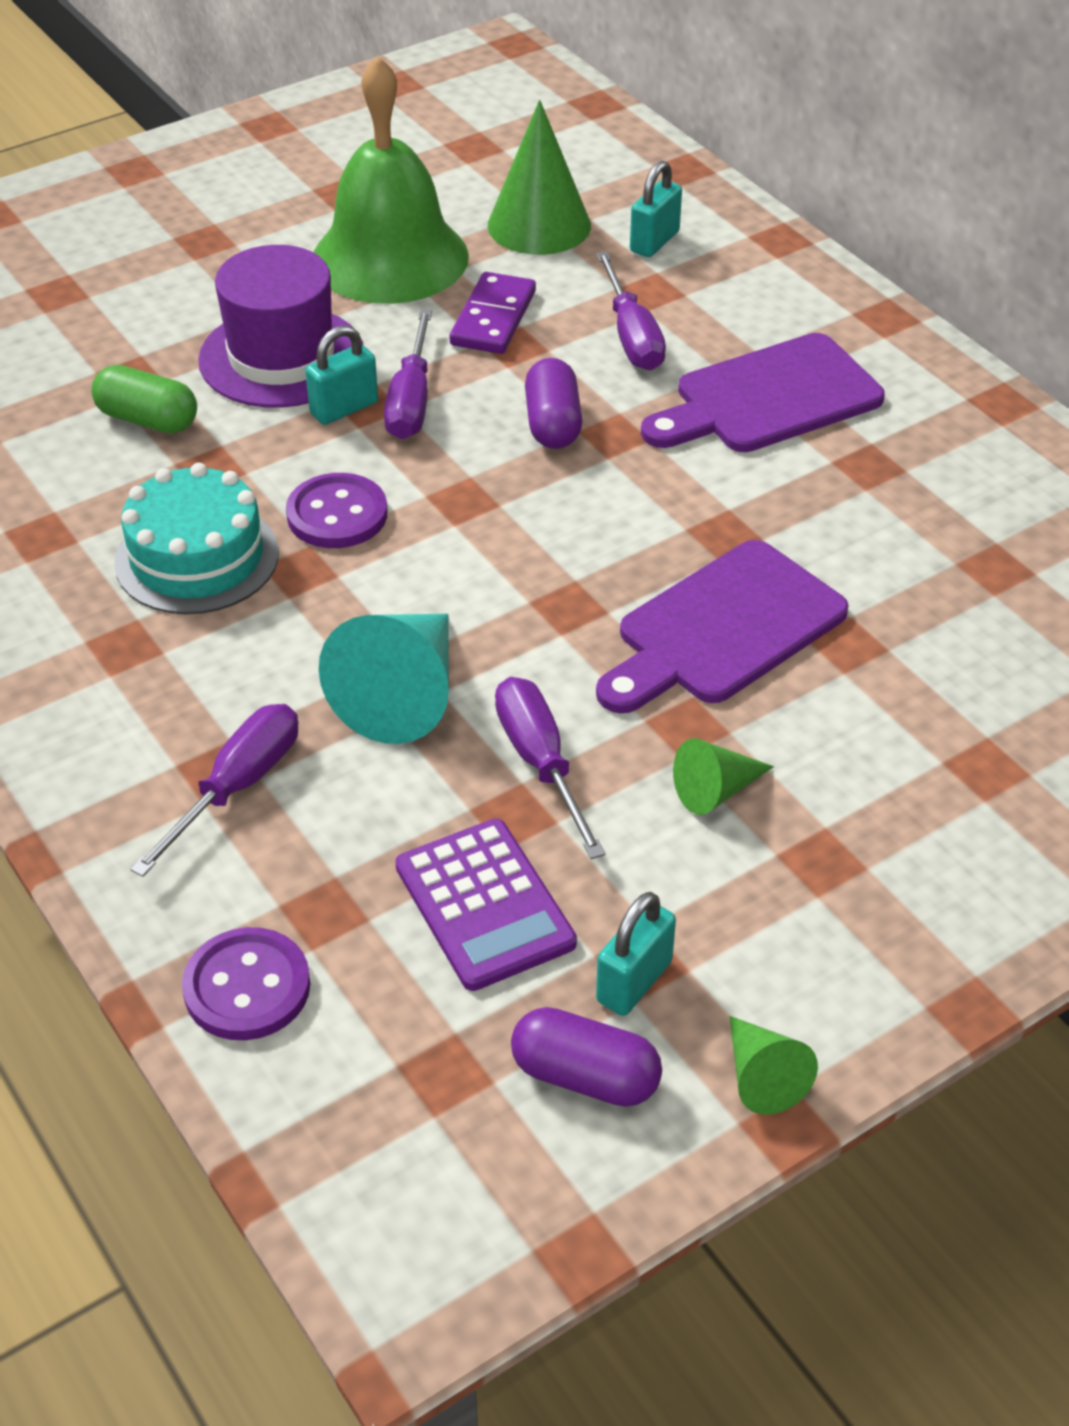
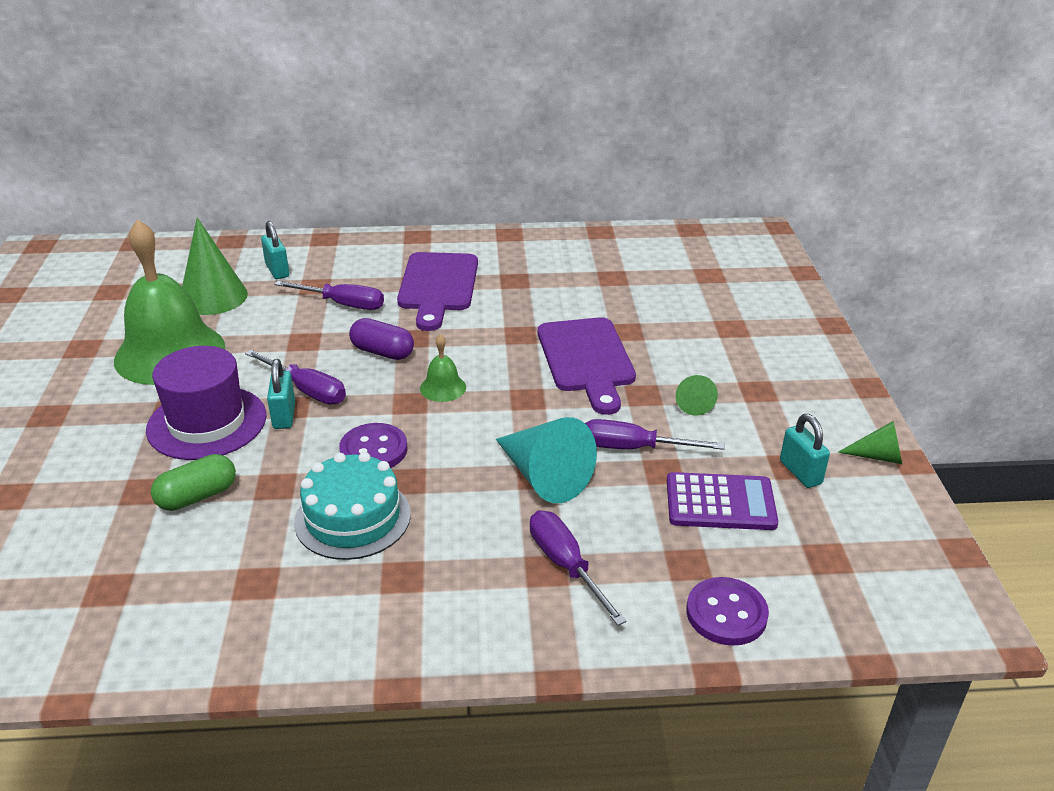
camera: 60 degrees left, 10 degrees down
(493, 318) = (272, 339): purple domino -> none
(521, 515) = (443, 387): none -> green bell
(585, 1076) = (852, 510): purple capsule -> none

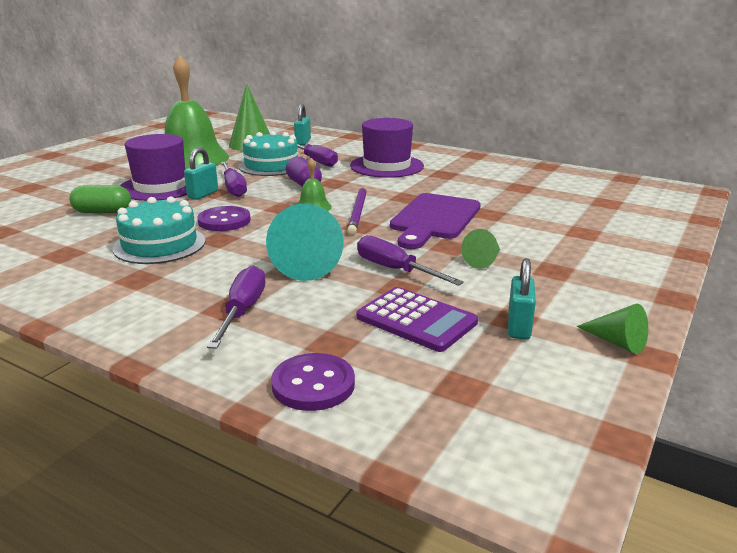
camera: 35 degrees right, 10 degrees down
(298, 331) = (271, 165): none -> turquoise cake
(437, 286) = (386, 166): purple cutting board -> purple hat
(501, 378) = (358, 212): none -> purple pencil

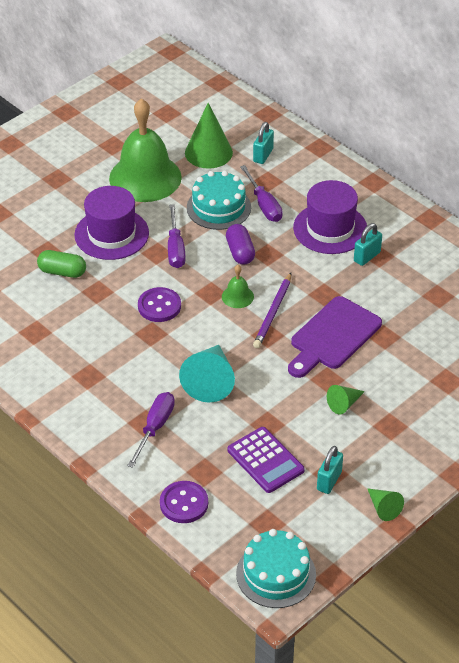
camera: 15 degrees right, 20 degrees up
(159, 245) = (106, 333): turquoise cake -> turquoise cake (276, 574)
(203, 194) = (147, 256): turquoise padlock -> turquoise padlock (367, 257)
(395, 270) = (272, 402): purple screwdriver -> none

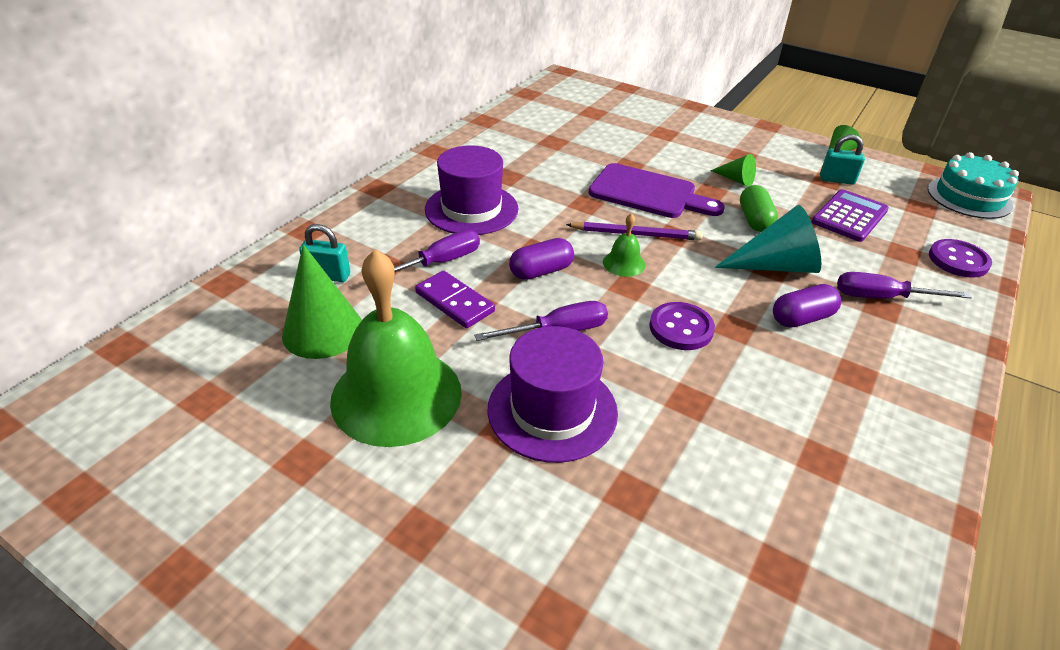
camera: 105 degrees left, 5 degrees down
(62, 272) = (670, 456): green capsule -> green capsule (755, 220)
(148, 371) = (802, 318): none -> purple capsule
(218, 207) = (454, 302): turquoise cake -> purple domino
(367, 257) = (512, 182): turquoise padlock -> none

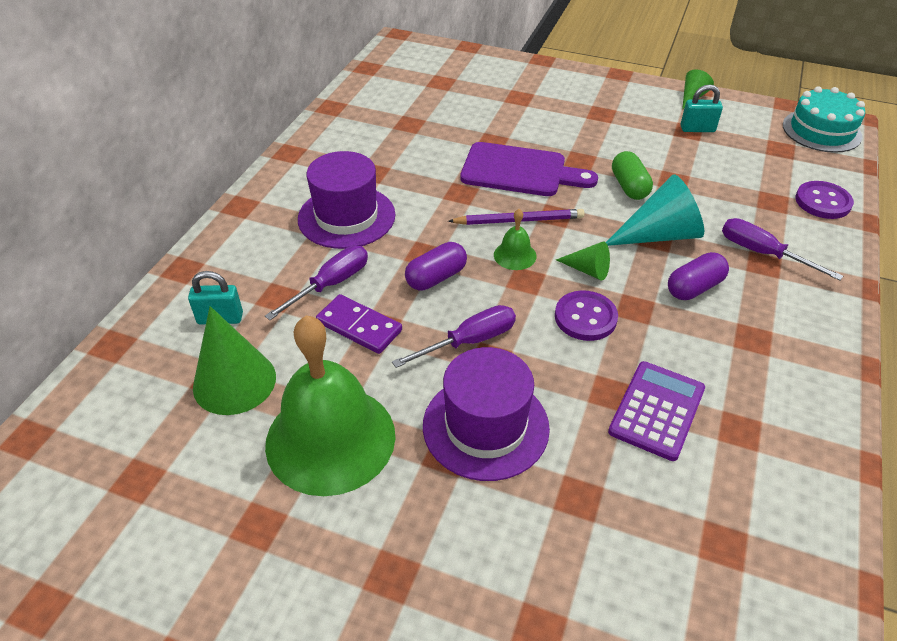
camera: 10 degrees left, 5 degrees up
(735, 179) = (601, 143): green cone -> green cone (587, 270)
(849, 216) = (717, 169): purple calculator -> purple calculator (657, 410)
(882, 297) = (762, 253): purple screwdriver -> purple screwdriver turned 45 degrees clockwise

